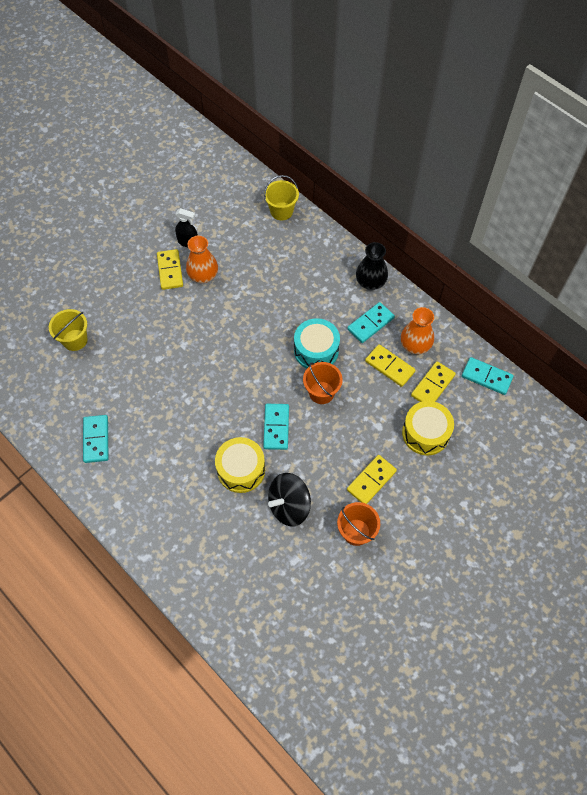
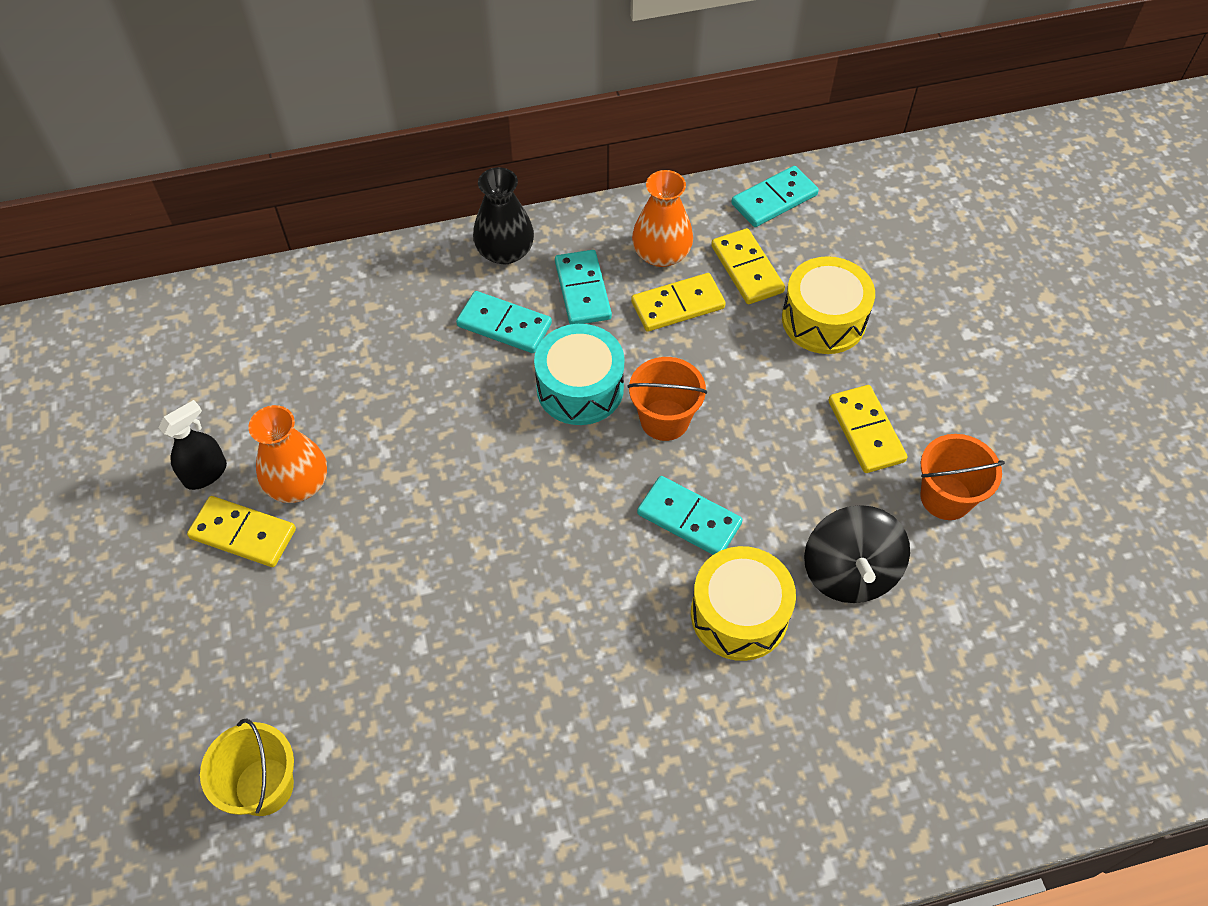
camera: 60 degrees left, 5 degrees down
(96, 439) = (523, 849): turquoise domino -> turquoise domino (504, 325)
(281, 211) = (266, 301): yellow bucket -> none

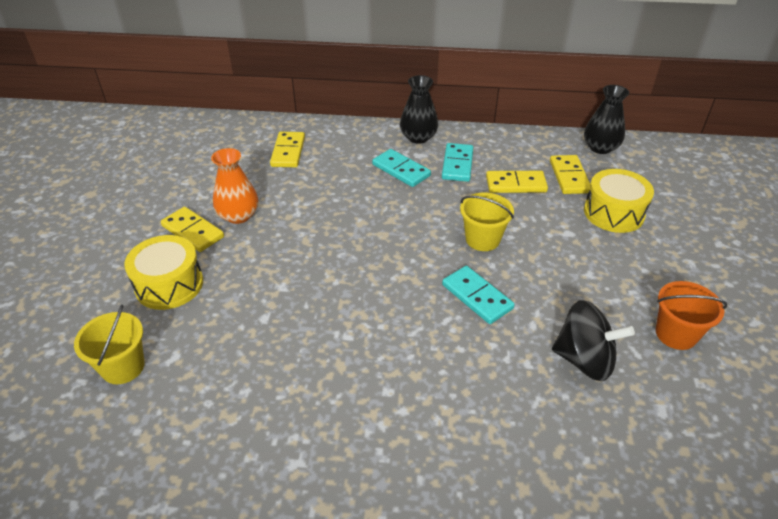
camera: 20 degrees right, 15 degrees down
(206, 473) = (190, 198): black spray bottle -> none
(580, 388) = (434, 210): turquoise drum -> none
(661, 254) = (515, 158): orange vase -> none
(664, 420) = (482, 239): orange bucket -> yellow bucket
(739, 614) = (491, 362): yellow drum -> yellow drum (169, 284)
(774, 199) = (600, 147): turquoise domino -> black vase
(849, 572) = (584, 360): black spinning top -> black spinning top turned 90 degrees counterclockwise
(866, 431) = (625, 280): yellow domino -> yellow domino (288, 152)

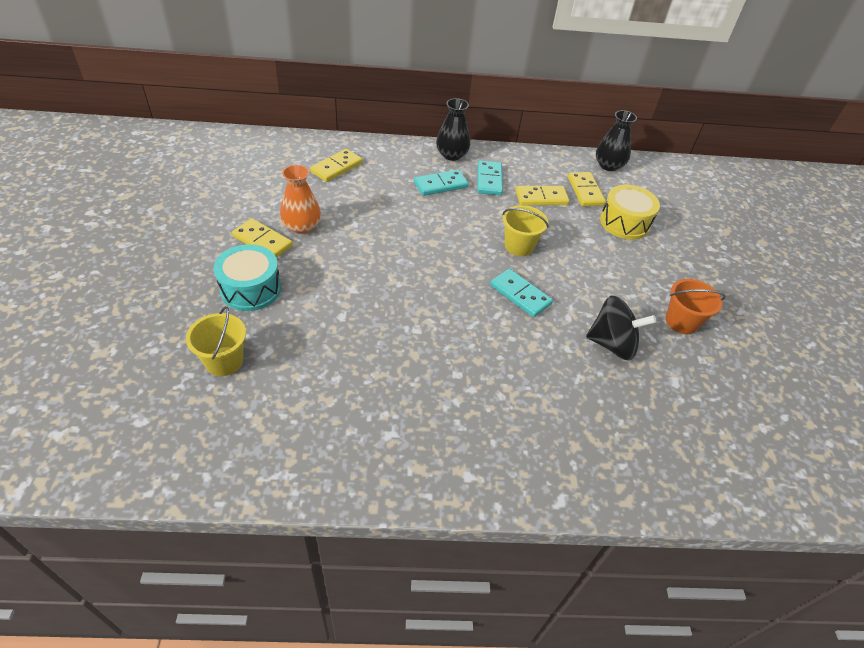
camera: 10 degrees left, 5 degrees up
(169, 284) = (251, 289): yellow drum -> turquoise drum
(288, 152) = (336, 167): yellow domino -> yellow domino turned 45 degrees clockwise
(401, 170) = (440, 185): turquoise domino -> turquoise domino turned 60 degrees counterclockwise

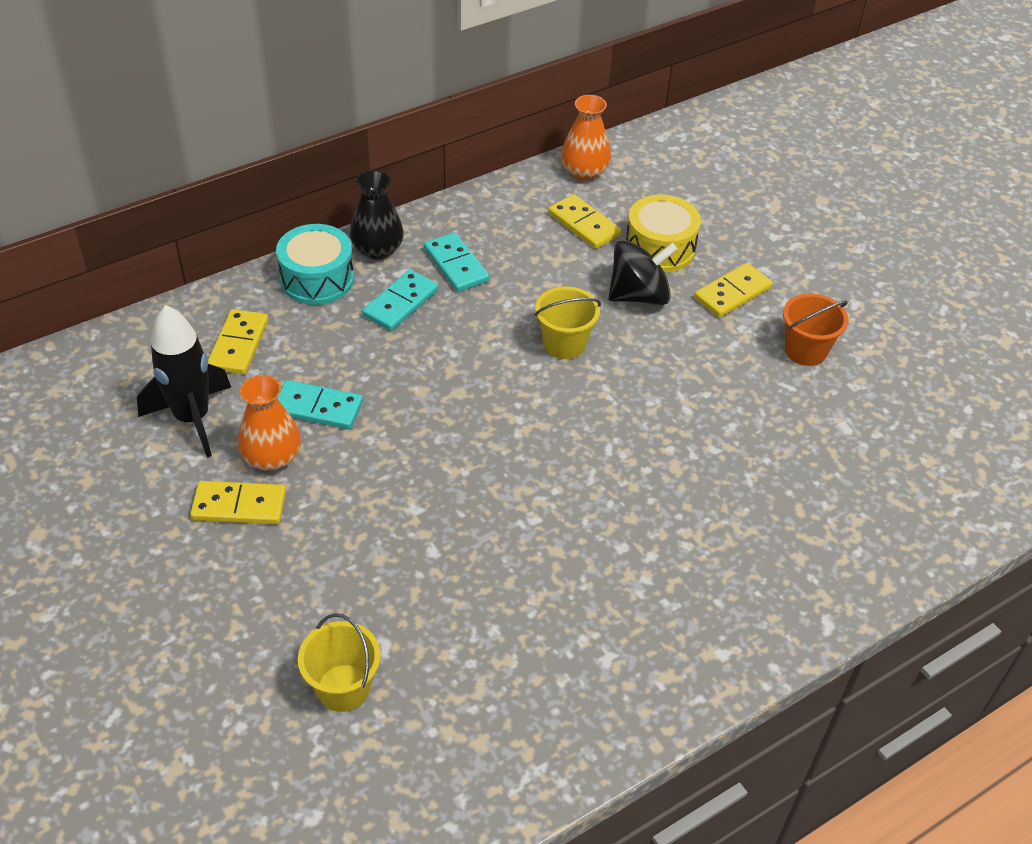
camera: 30 degrees left, 0 degrees up
(251, 289) = (287, 579): turquoise drum -> turquoise drum (317, 279)
(280, 190) = (192, 418): none -> black rocket
(520, 295) = (614, 409): turquoise domino -> turquoise domino (318, 408)
(541, 198) = (539, 260): yellow domino -> yellow domino (732, 293)
(608, 165) = (584, 171): black vase -> orange vase
(612, 344) = (755, 417): black spinning top -> black spinning top (639, 295)

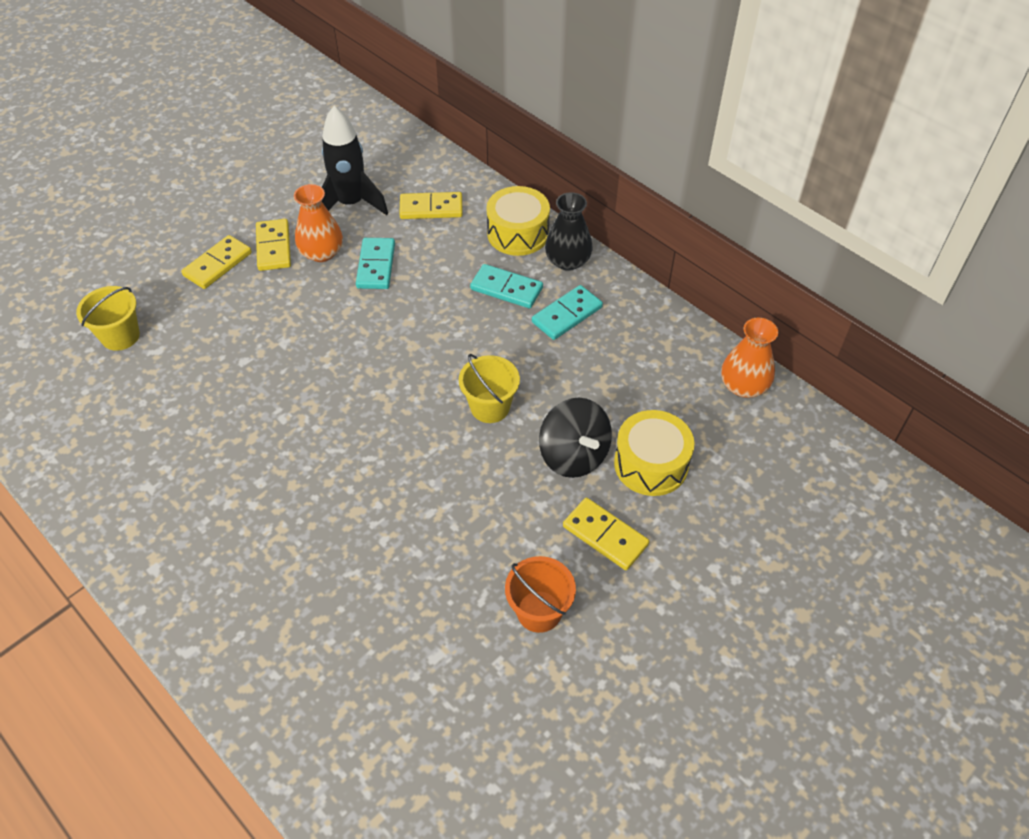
camera: 80 degrees right, 5 degrees up
(317, 279) = (518, 233): turquoise drum -> yellow drum
(584, 224) = (661, 397): yellow domino -> yellow domino (218, 264)

